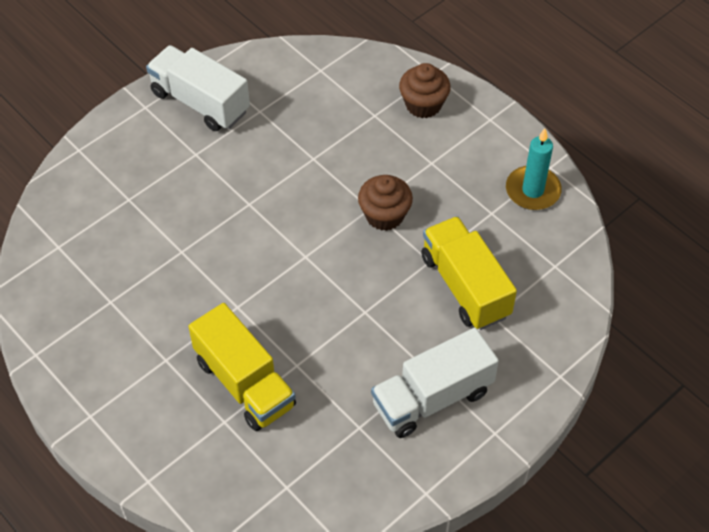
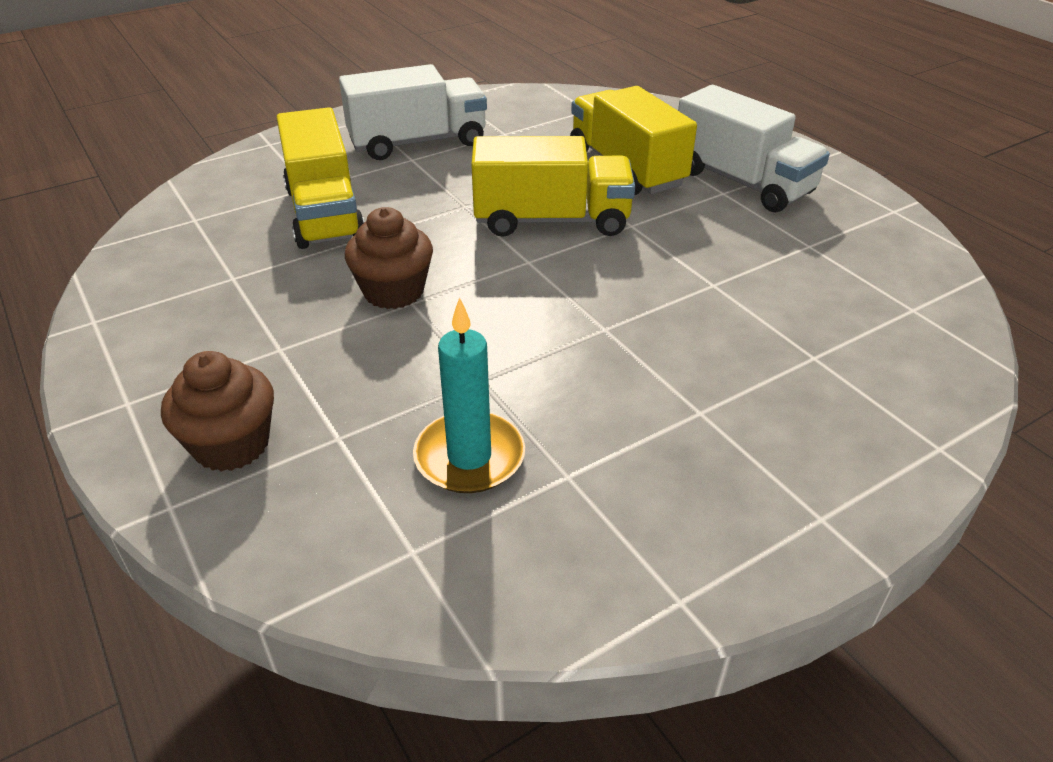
camera: 170 degrees left, 15 degrees down
(200, 102) = (697, 511): white truck -> white truck (742, 182)
(296, 303) = (551, 220): none -> yellow truck
(532, 190) = (149, 295): turquoise candle -> turquoise candle (469, 457)

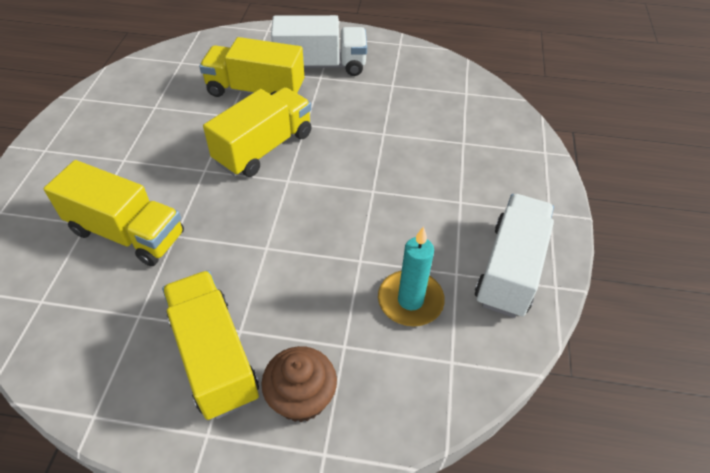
camera: 50 degrees left, 10 degrees up
(228, 351) = (214, 356): none -> yellow truck
(393, 291) = (247, 249): brown cupcake -> none
(418, 142) = (108, 146): white truck -> white truck (509, 269)

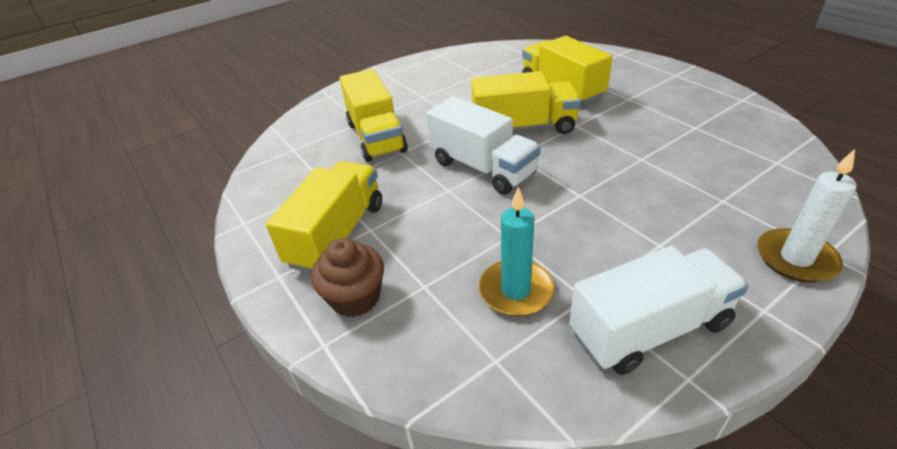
camera: 50 degrees right, 10 degrees down
(320, 65) = (639, 90): white truck -> white truck (483, 168)
(534, 165) = (796, 258): none -> white candle

